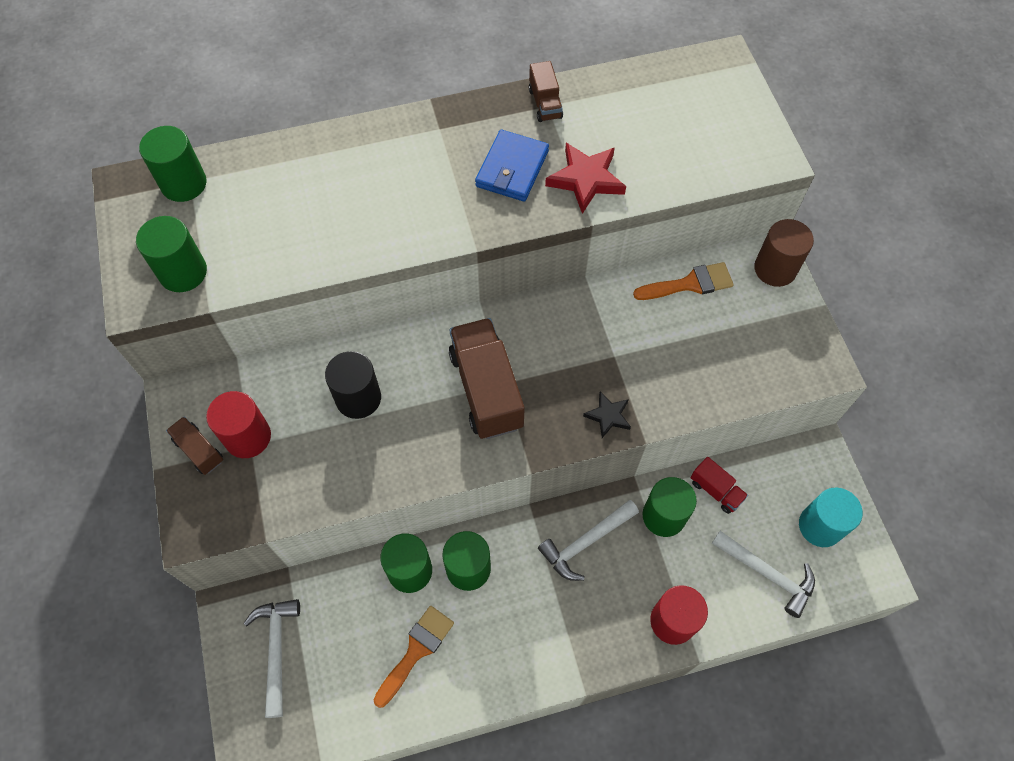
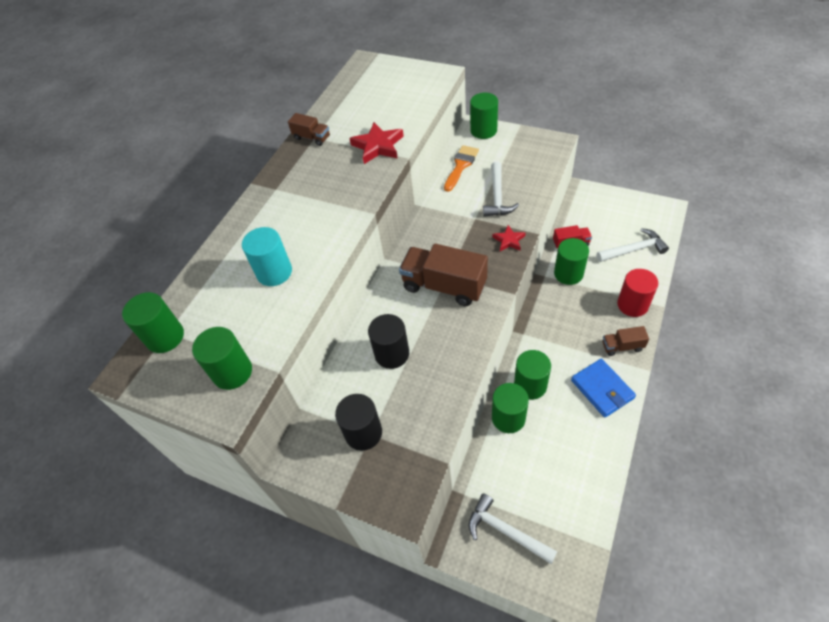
camera: 45 degrees left, 10 degrees down
(199, 450) = (347, 469): brown truck -> brown truck (622, 346)
(247, 437) = (363, 433): red cylinder -> black cylinder
(416, 650) = (563, 444): orange brush -> none
(512, 169) = (337, 172): blue wallet -> blue wallet (602, 389)
(585, 542) = (557, 318): white hammer -> white hammer (497, 197)
(608, 416) = (509, 240): black star -> red star
(775, 269) = (483, 130): brown cylinder -> green cylinder
(820, 526) = (622, 214): turquoise cylinder -> turquoise cylinder (274, 272)

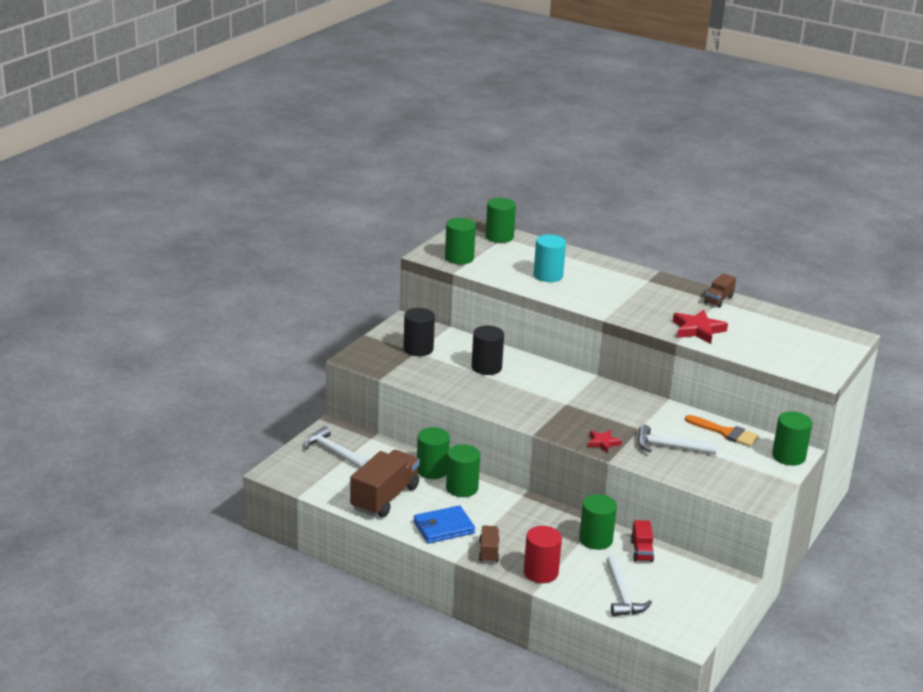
camera: 90 degrees right, 25 degrees down
(444, 286) = (553, 400): brown truck -> brown truck (385, 498)
(505, 531) = (333, 452): white hammer -> white hammer turned 90 degrees counterclockwise

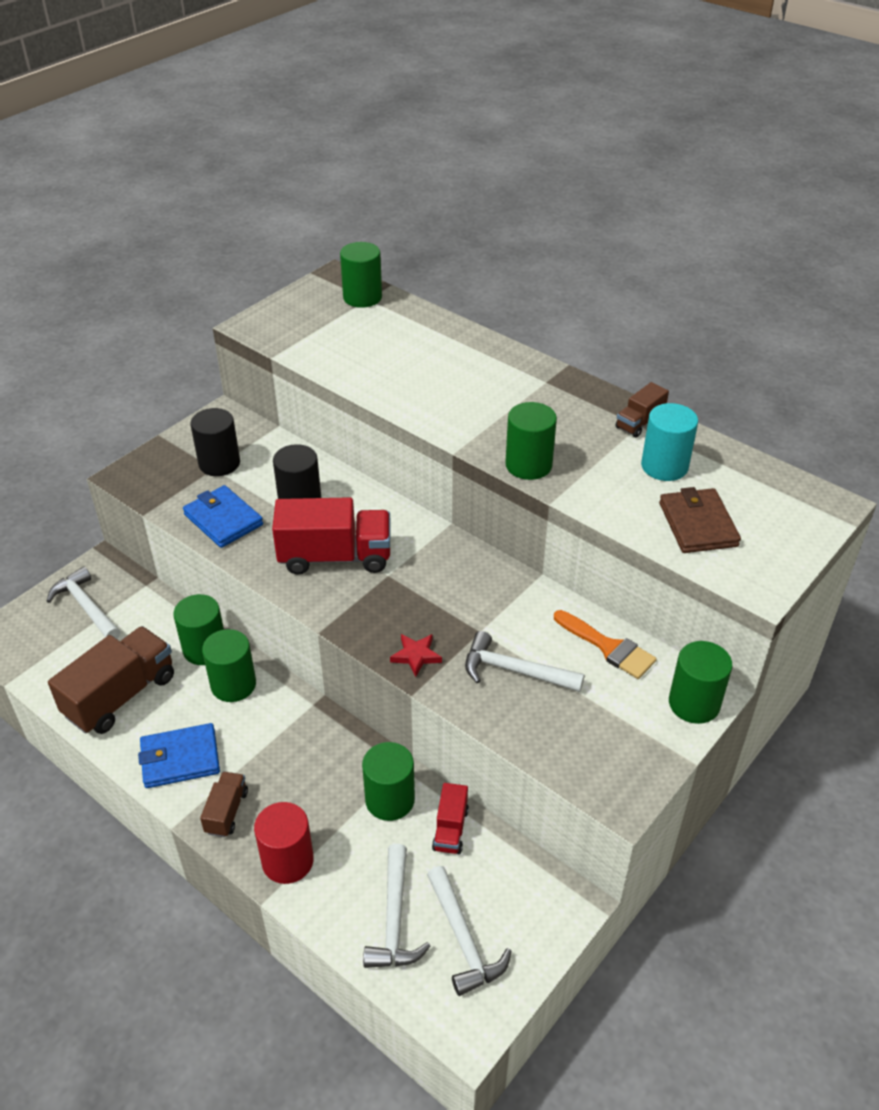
camera: 10 degrees right, 15 degrees up
(438, 379) = (223, 520): none -> blue wallet
(459, 258) = (291, 332): green cylinder -> green cylinder (528, 465)
(525, 396) = (335, 557): none -> red truck
(548, 275) = (403, 367): turquoise cylinder -> turquoise cylinder (664, 466)
(670, 601) = (463, 939): none -> white hammer
(698, 330) = (590, 480): red star -> none
(773, 349) = (698, 524): none -> brown wallet

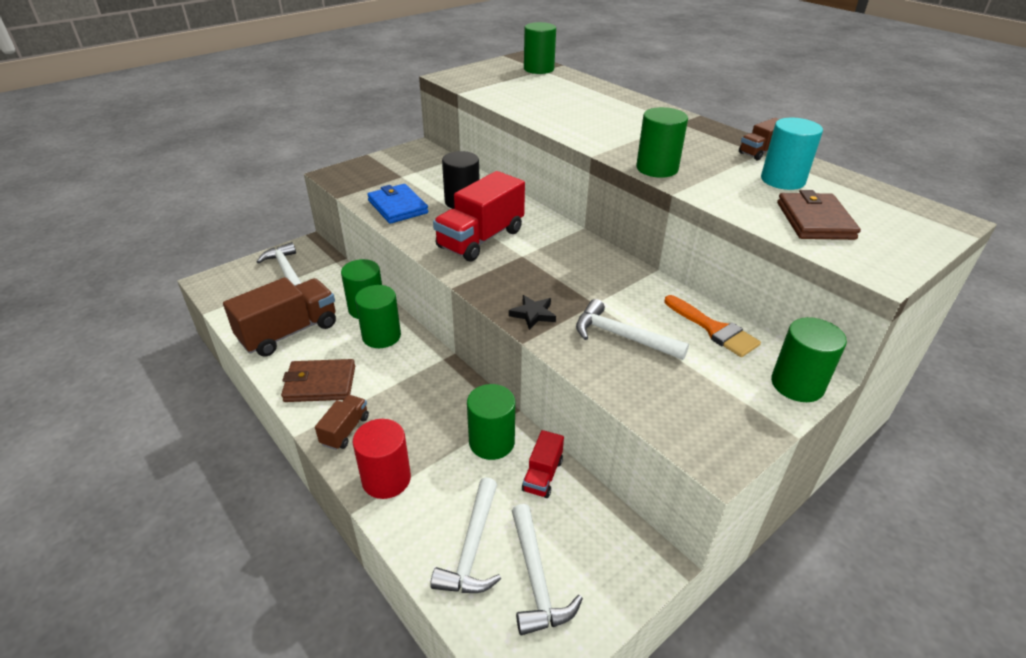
camera: 10 degrees right, 5 degrees down
(180, 758) = (320, 384): blue wallet -> brown wallet
(219, 463) = (407, 174): black cylinder -> none
(335, 557) = (480, 239): red truck -> red truck turned 120 degrees clockwise
(416, 656) = (533, 314): red star -> black star

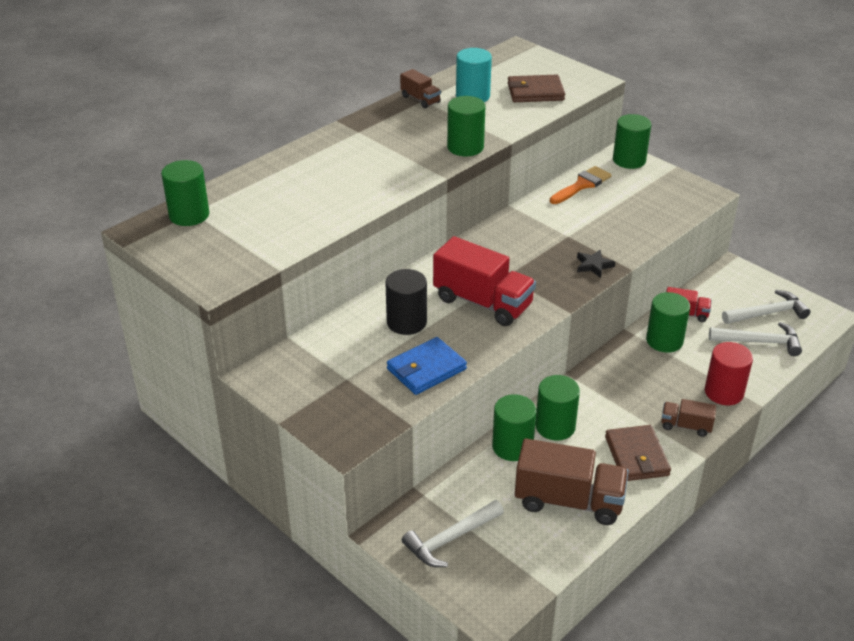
camera: 95 degrees left, 0 degrees up
(289, 332) = (569, 501): brown truck -> brown truck turned 150 degrees clockwise
(621, 336) = (606, 224): white hammer -> none

